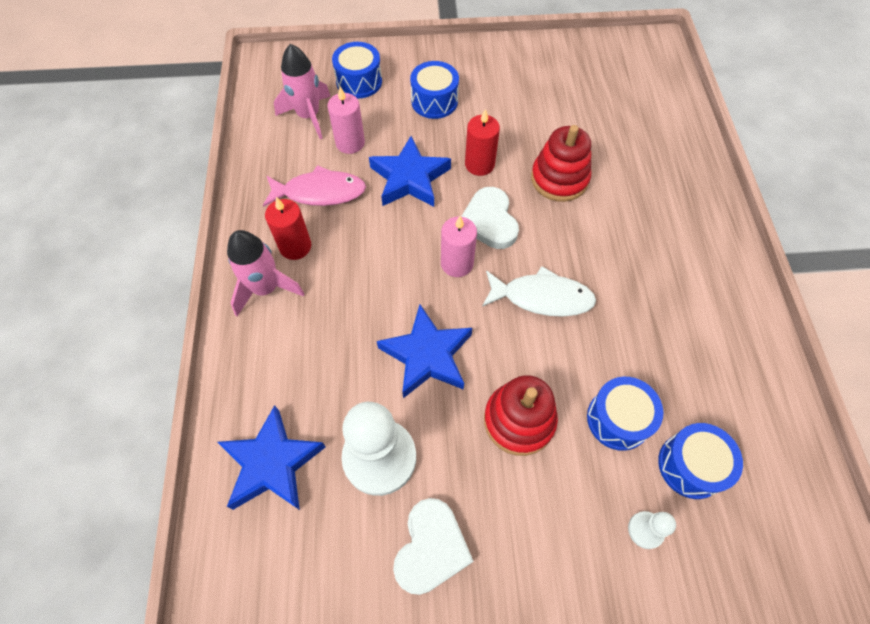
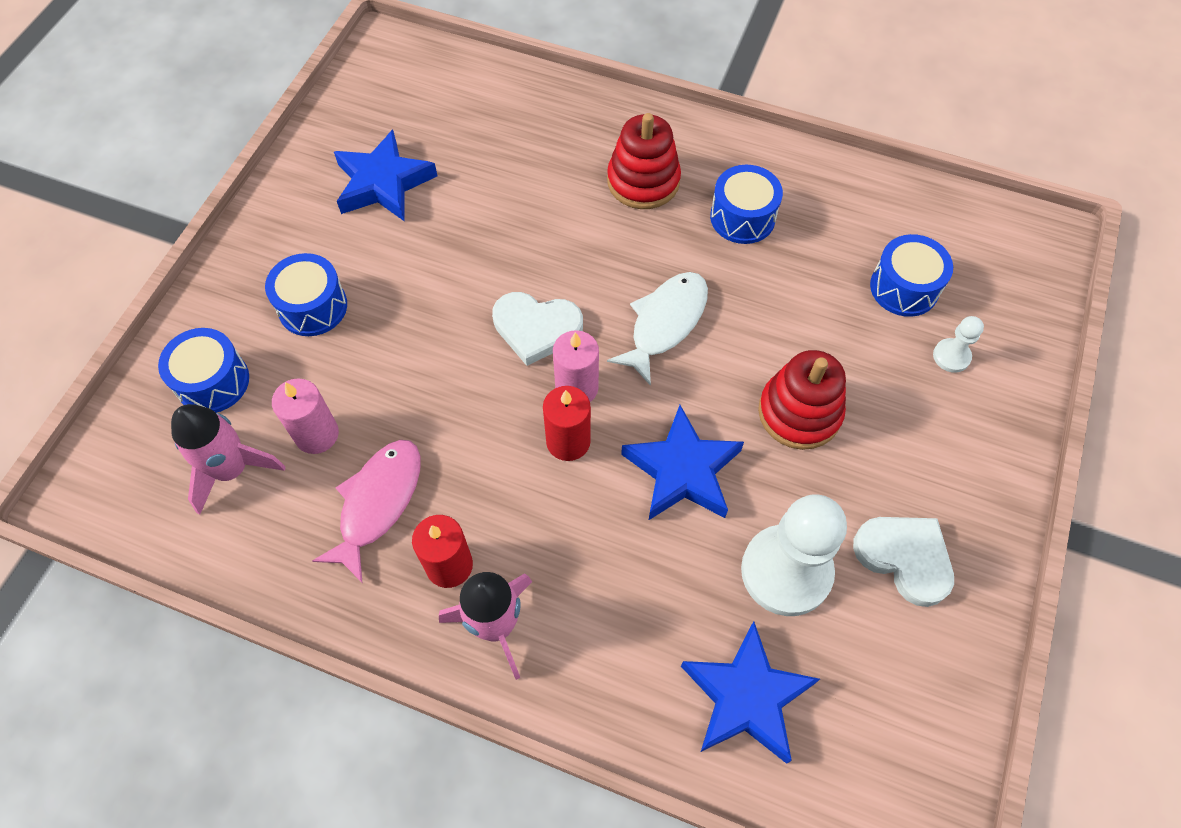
camera: 65 degrees left, 0 degrees up
(410, 178) = (421, 386): blue star -> blue star (383, 183)
(479, 164) = (447, 302): red candle -> red candle (568, 441)
(559, 179) = (518, 232): red stacking toy -> red stacking toy (643, 181)
(618, 419) = (834, 323): blue drum -> blue drum (742, 217)

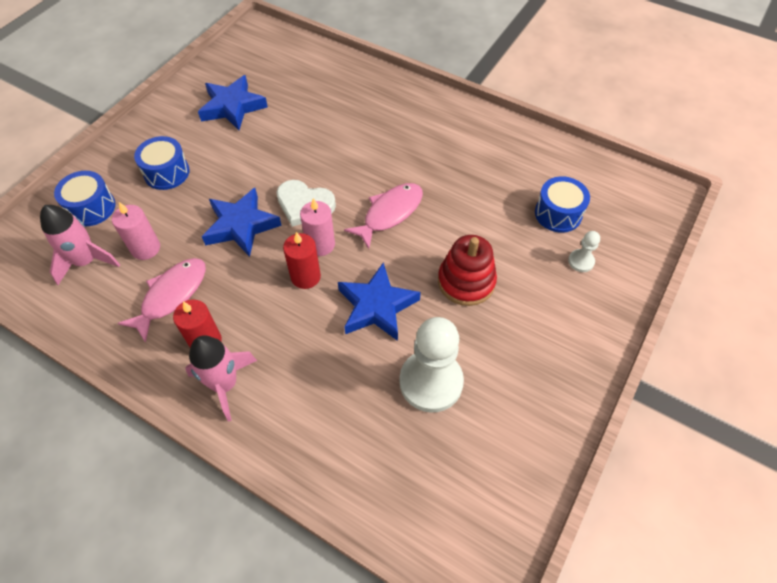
camera: 10 degrees right, 5 degrees down
(643, 181) = (398, 126): red stacking toy -> none
(665, 323) = (390, 213): white fish -> pink fish
(742, 217) = (458, 156): blue drum -> none
(746, 697) = (381, 460): blue star -> blue star (241, 225)
(904, 558) = (516, 387): white heart -> none

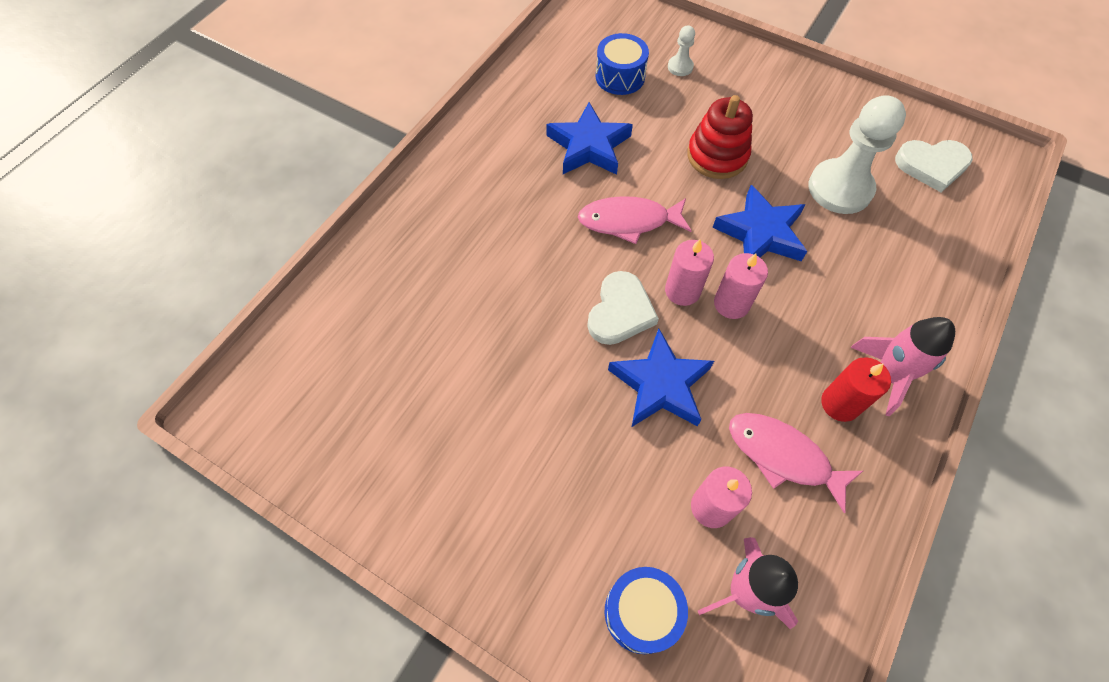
camera: 90 degrees left, 5 degrees up
(166, 172) = (565, 505): blue drum -> none
(232, 107) = (422, 425): blue star -> blue star (588, 146)
(305, 276) = (731, 303): red candle -> pink candle
(390, 213) = (629, 221): pink fish -> pink fish turned 45 degrees counterclockwise
(467, 484) = (932, 166): none -> white heart

